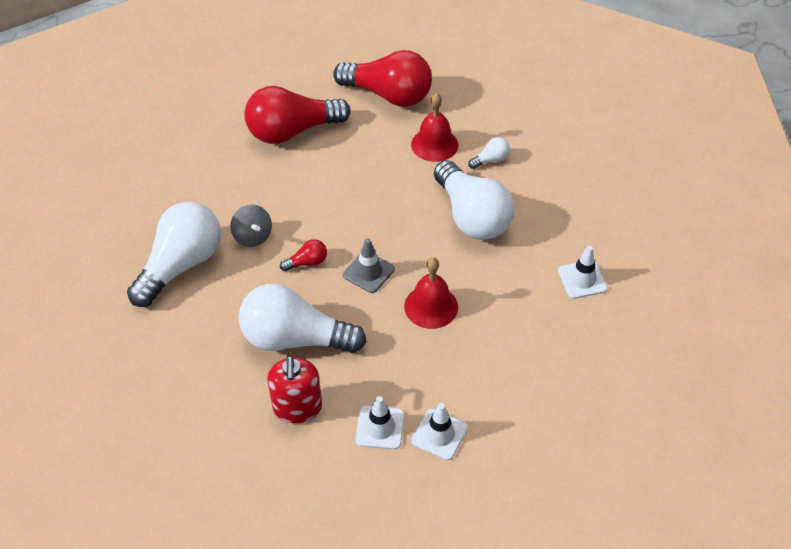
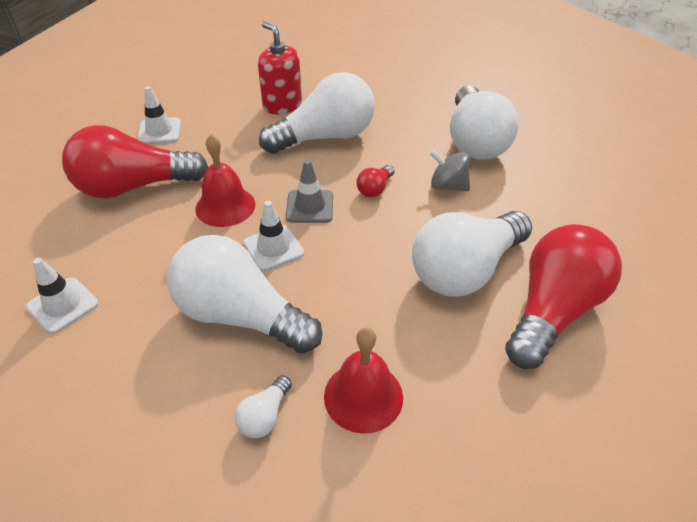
camera: 145 degrees right, 5 degrees down
(312, 175) = (465, 270): none -> white light bulb
(380, 427) = (210, 118): white traffic cone -> white traffic cone (273, 248)
(388, 95) = (507, 451): red light bulb -> red light bulb (134, 186)

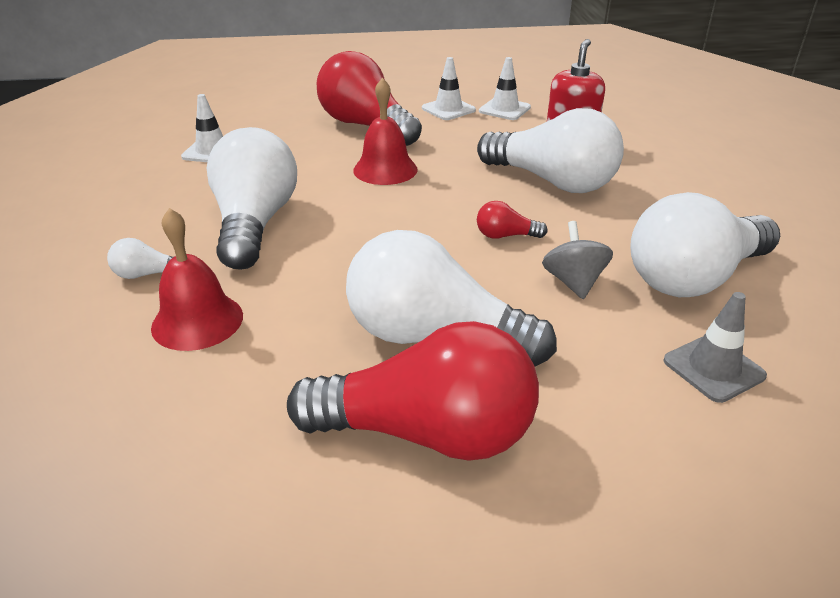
camera: 60 degrees right, 10 degrees down
(273, 248) = (353, 210): white traffic cone -> white traffic cone (504, 109)
(310, 206) = (432, 209): grey traffic cone -> grey traffic cone (713, 368)

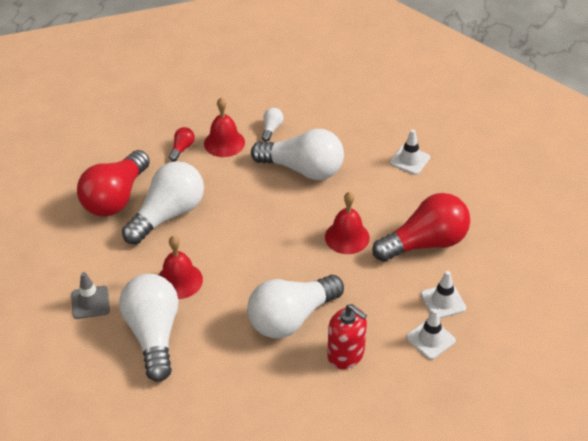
camera: 110 degrees right, 10 degrees up
(505, 236) = (237, 269): red light bulb -> red light bulb (182, 148)
(573, 282) = (179, 280): grey spinning top -> red bell

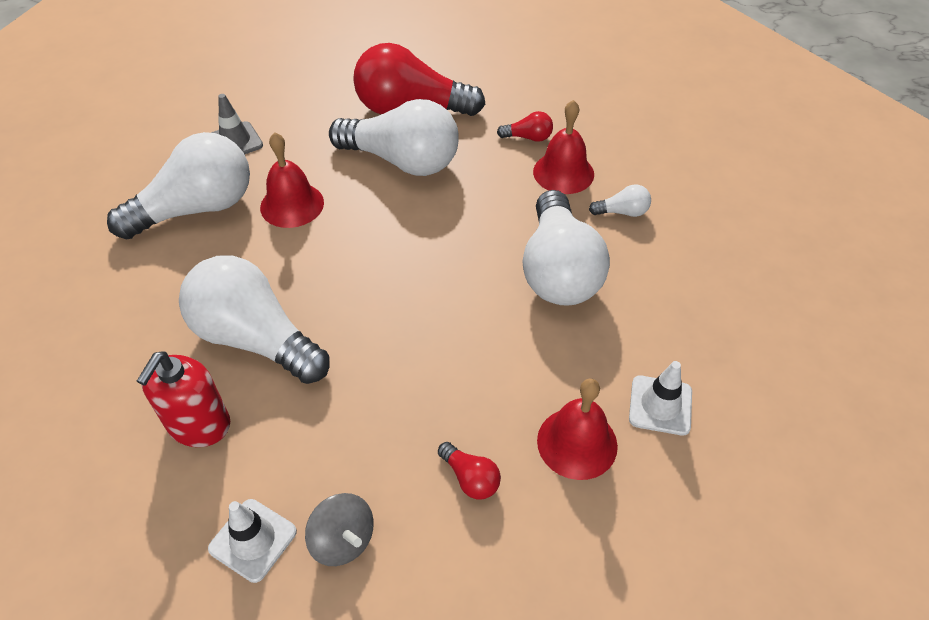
camera: 70 degrees right, 5 degrees up
(347, 237) = (440, 363): red bell -> red bell (577, 443)
(425, 243) = (470, 478): red light bulb -> red light bulb, size x0.41
(443, 301) = (343, 540): white traffic cone -> grey spinning top

